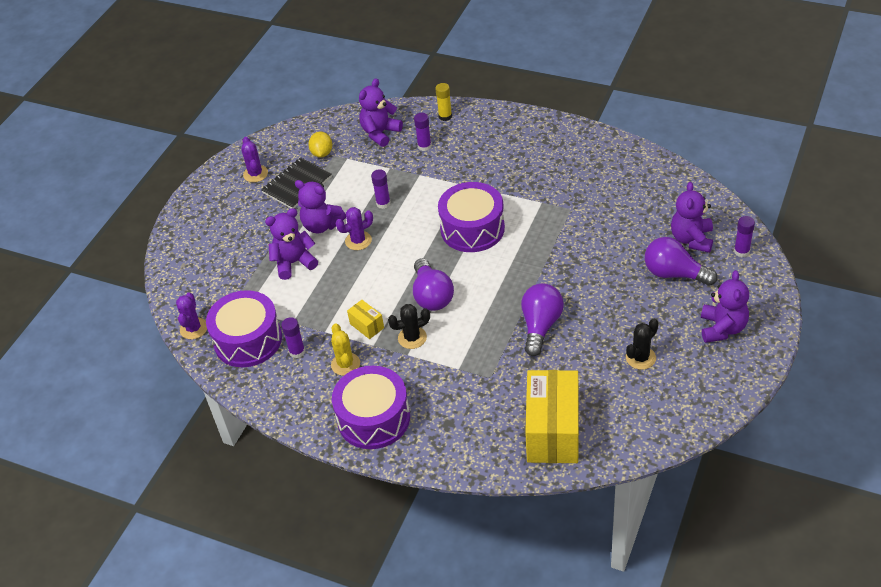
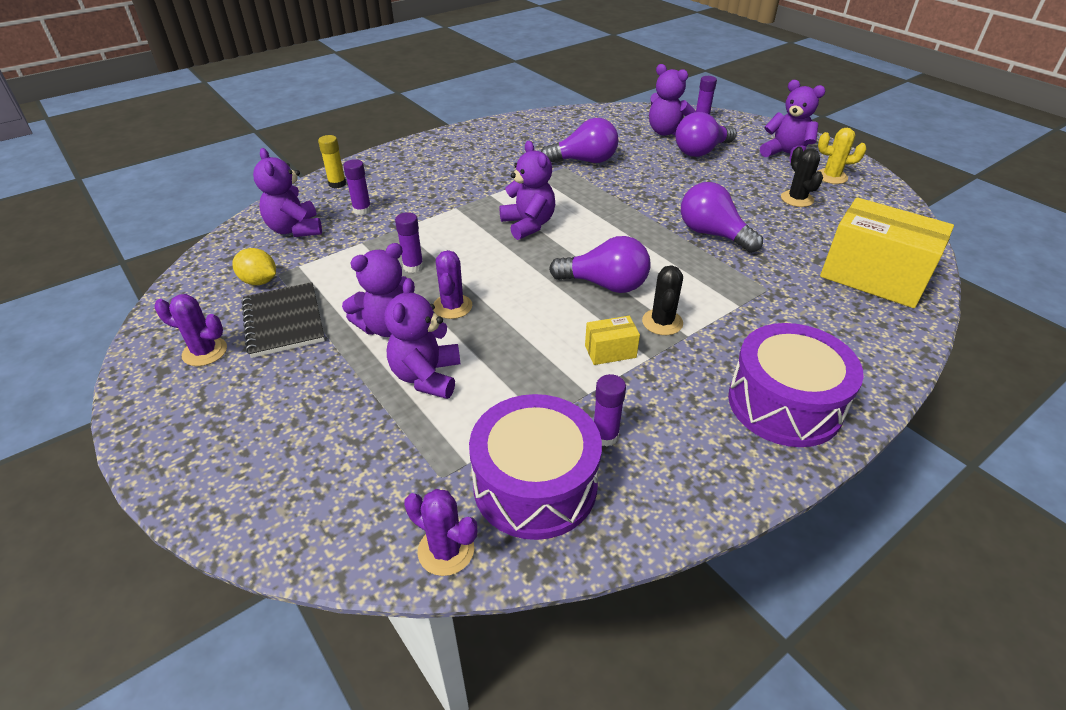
camera: 65 degrees left, 5 degrees down
(345, 364) = (666, 395): yellow cactus -> yellow cactus (831, 177)
(472, 229) = (528, 225): purple drum -> purple teddy bear
(590, 214) = (584, 161): none -> purple light bulb

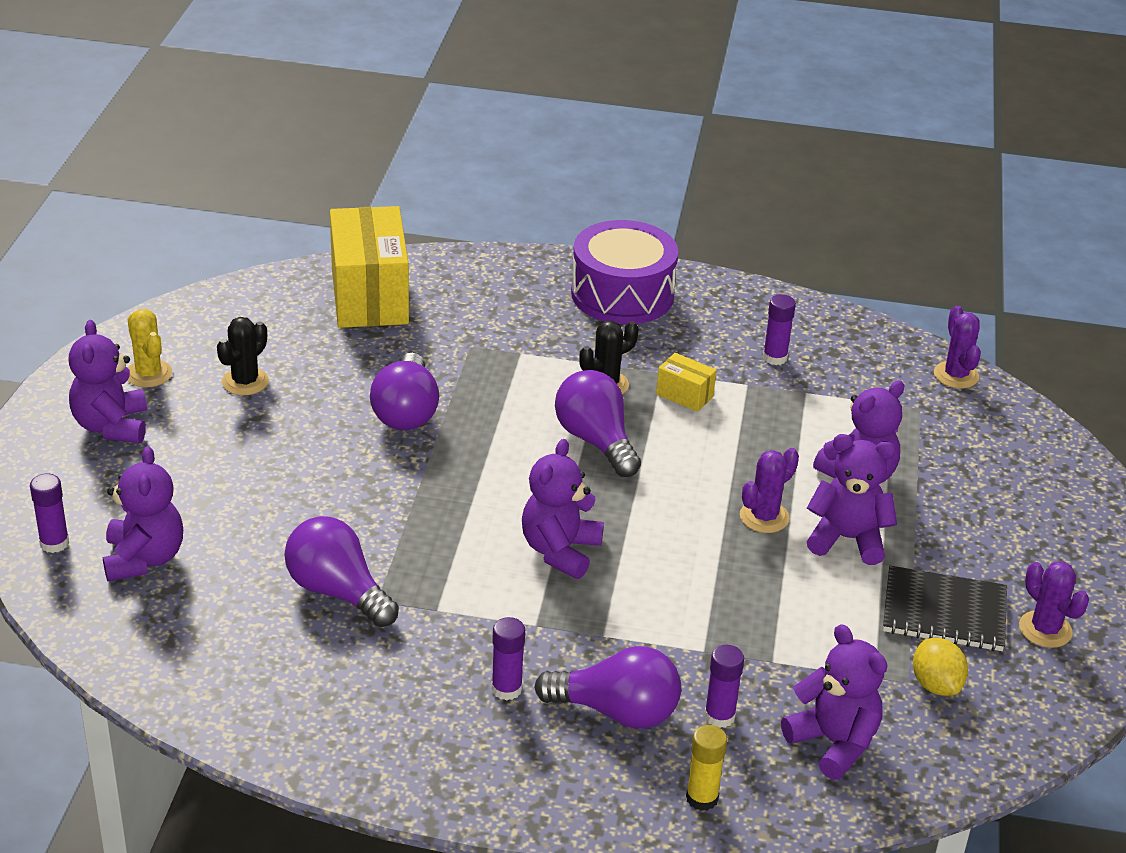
camera: 135 degrees left, 5 degrees down
(284, 321) = (944, 612): black notebook -> black notebook turned 75 degrees clockwise
(295, 229) = (833, 743): purple teddy bear -> purple teddy bear turned 60 degrees counterclockwise
(413, 266) = (751, 587): purple glue stick -> purple glue stick (506, 689)
(535, 484) = (860, 367): purple drum -> none
(701, 151) = (182, 499): purple light bulb -> purple light bulb (616, 711)

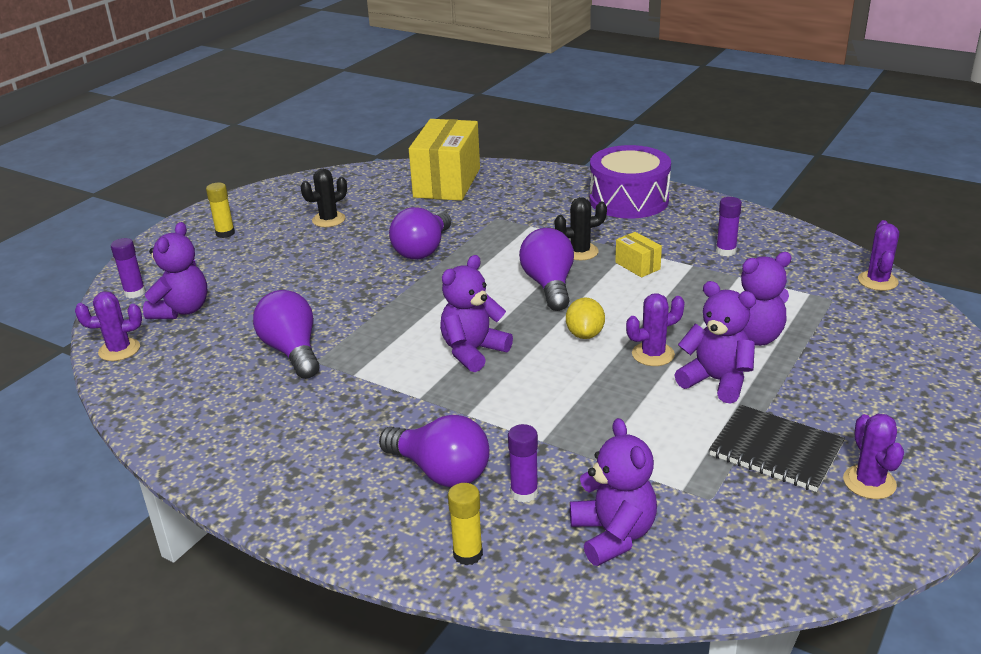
camera: 25 degrees right, 5 degrees down
(104, 633) = (119, 350): none -> purple cactus
(111, 426) = (225, 233): purple teddy bear -> yellow glue stick
(148, 374) = (271, 208): yellow cactus -> none
(506, 689) = (365, 438): purple glue stick -> none
(935, 684) = (737, 507): yellow lemon -> yellow lemon (585, 334)

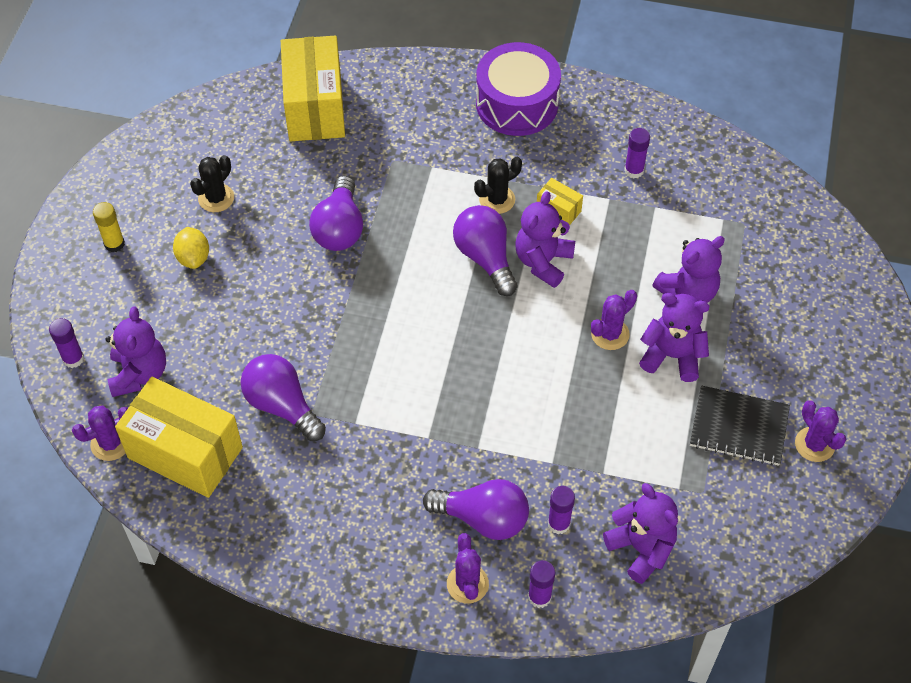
camera: 20 degrees left, 25 degrees up
(179, 367) = (185, 453): none -> yellow box
(468, 554) = (539, 597): yellow glue stick -> purple glue stick
(473, 351) = (450, 367): purple teddy bear -> purple teddy bear (543, 262)
(585, 334) = (542, 321): yellow lemon -> yellow lemon (193, 257)
(877, 281) = (778, 188): purple cactus -> purple cactus (467, 584)

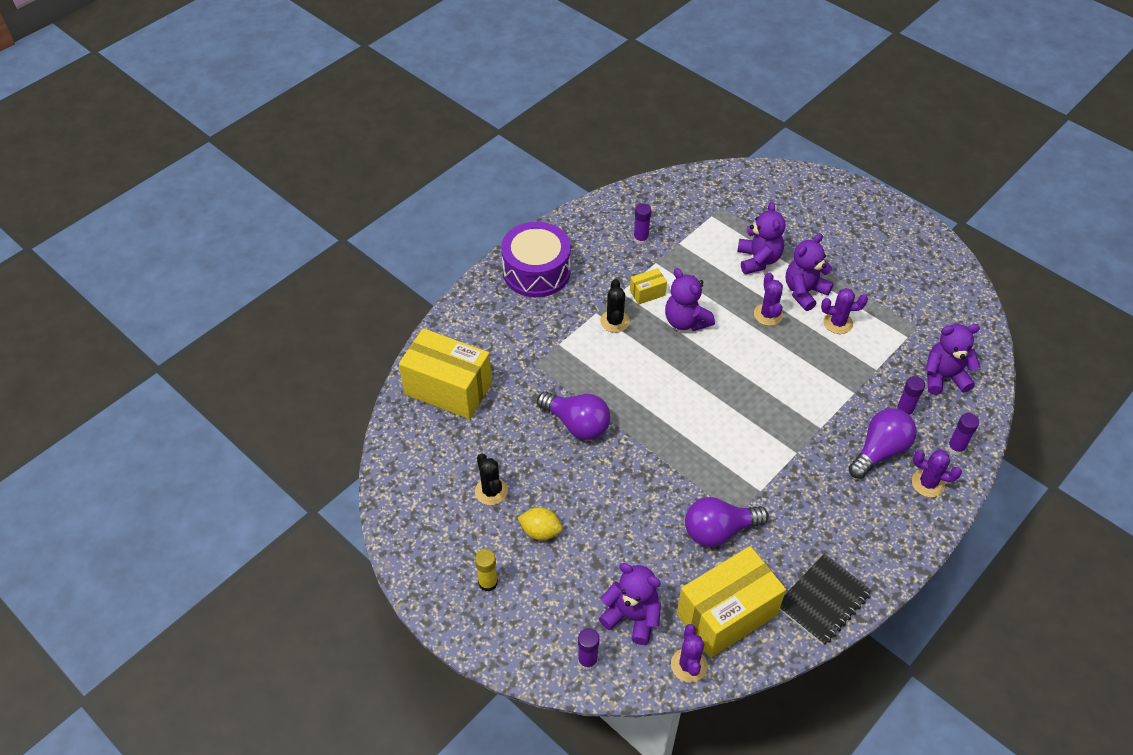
camera: 60 degrees left, 5 degrees down
(485, 258) = (661, 351): purple light bulb -> none
(739, 427) = (877, 286): black notebook -> black notebook (823, 600)
(814, 444) = (908, 257): purple cactus -> purple cactus (838, 323)

